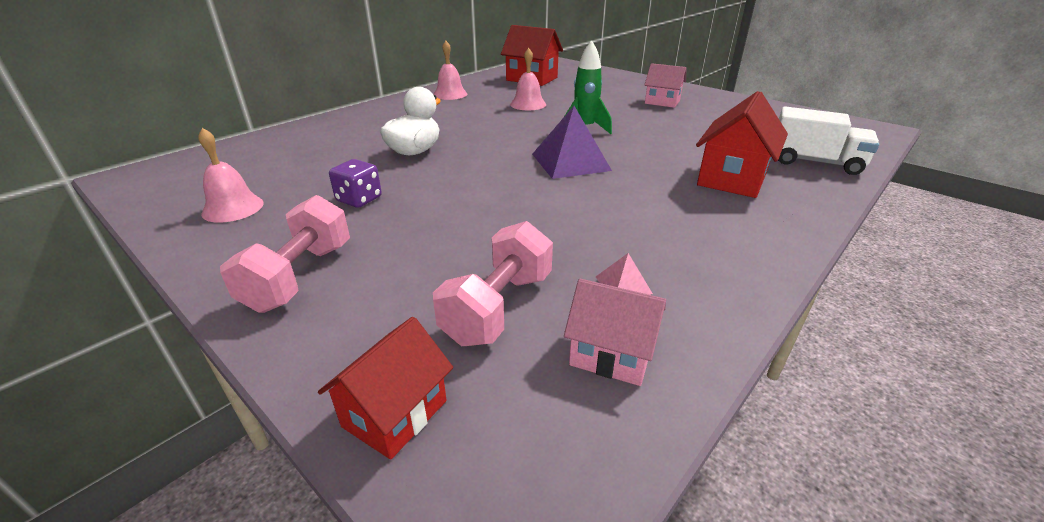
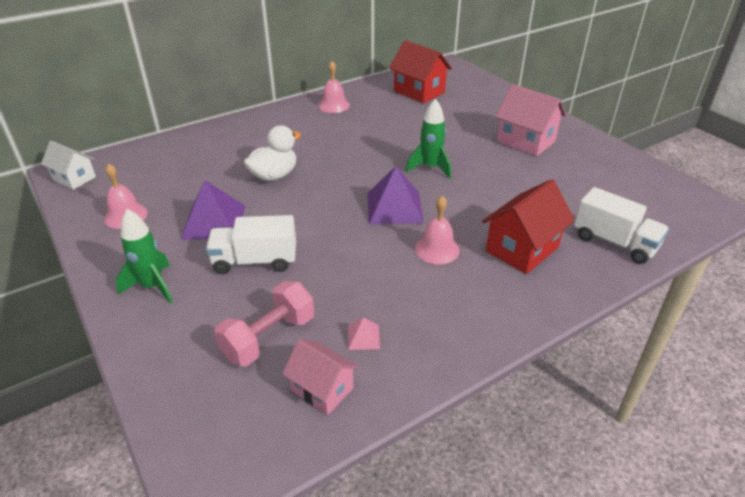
camera: 15 degrees right, 5 degrees up
(146, 181) = (74, 178): none -> white house
(300, 276) = (153, 286): pink dumbbell -> green rocket
(359, 199) = (214, 222): purple dice -> purple pyramid
(395, 413) = (176, 398): red house -> none
(433, 229) = (255, 261): none -> white truck
(528, 104) = (396, 128): pink bell -> pink bell (437, 249)
(662, 102) = (525, 141): pink house -> pink house, size x1.55

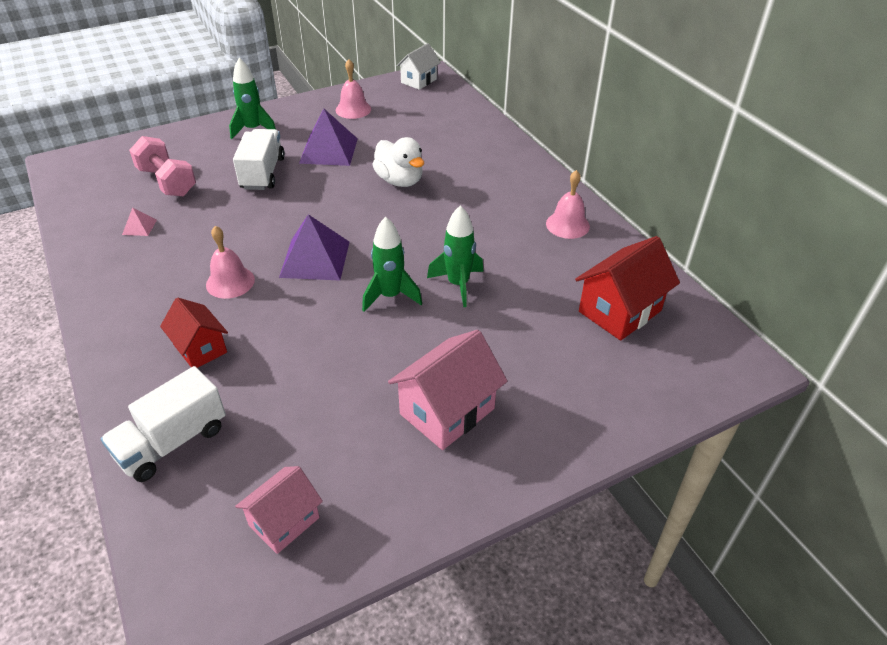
camera: 95 degrees right, 5 degrees up
(322, 389) = (101, 205): pink house -> pink house (284, 521)
(409, 142) = (458, 284): none -> green rocket
(522, 249) = (200, 348): red house -> red house, size x0.65

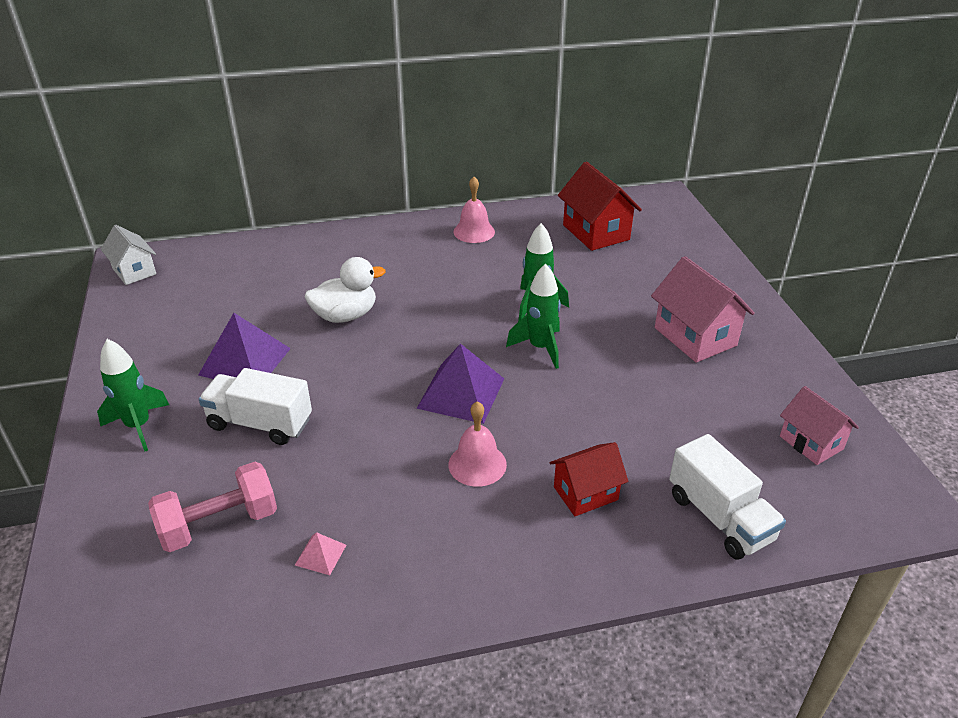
camera: 75 degrees left, 5 degrees down
(353, 109) = (160, 331): pink bell -> none

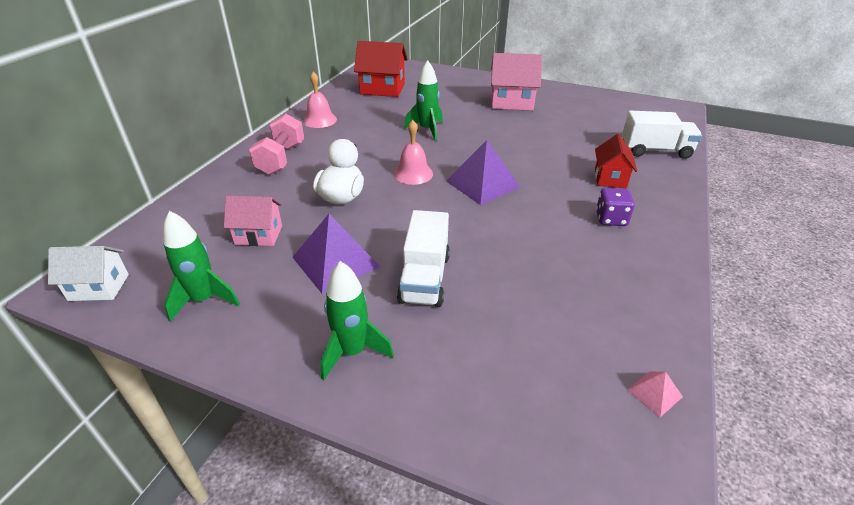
camera: 55 degrees left, 0 degrees up
(219, 524) = (526, 337): pink dumbbell -> pink dumbbell (281, 159)
(260, 423) = (424, 278): white truck -> white truck turned 45 degrees counterclockwise
(320, 555) = (596, 295): pink pyramid -> pink pyramid (654, 393)
(477, 464) = (556, 202): pink bell -> pink bell (413, 174)
(484, 523) = (611, 219): none -> purple dice
(540, 348) = (469, 144): green rocket -> green rocket (204, 300)
(811, 442) = (619, 110): pink house -> pink house (259, 235)

